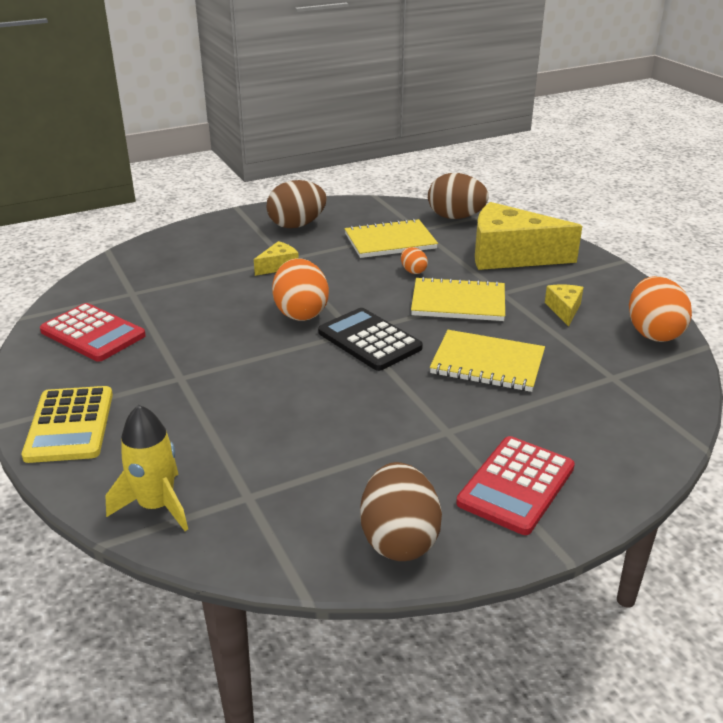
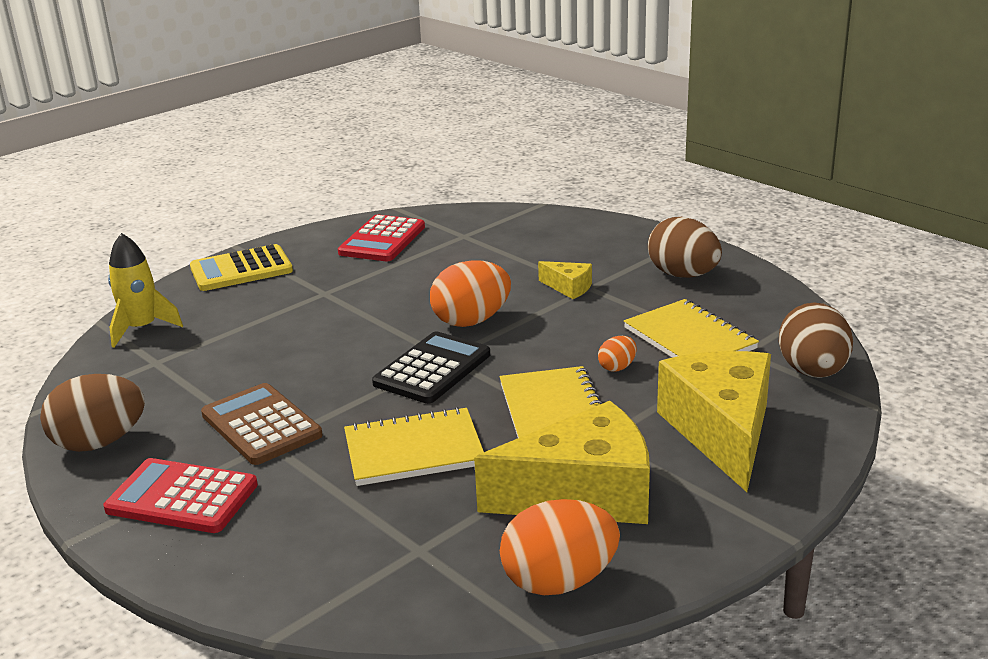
camera: 75 degrees right, 5 degrees down
(415, 434) = (261, 425): none -> brown calculator
(487, 363) = (414, 450): yellow notebook -> yellow notebook turned 75 degrees clockwise
(564, 310) = (583, 494): yellow cheese -> yellow cheese, size x2.27

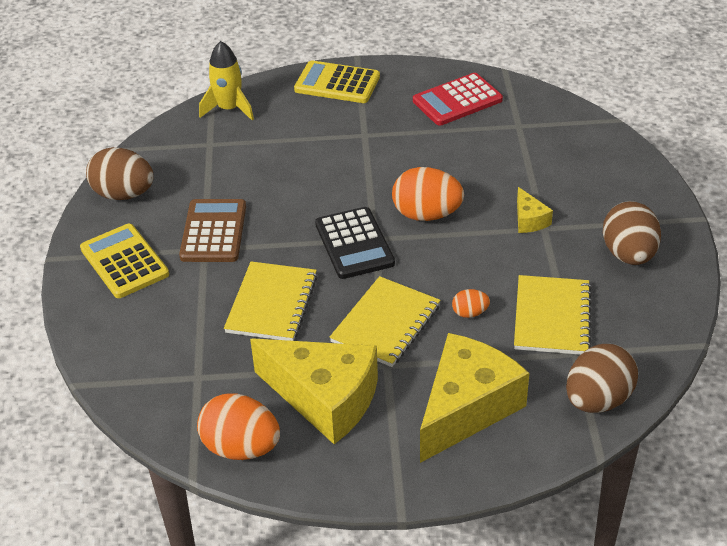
camera: 40 degrees right, 15 degrees up
(182, 497) = (124, 262): red calculator -> yellow calculator
(414, 450) = (272, 304): yellow notebook -> yellow notebook turned 75 degrees clockwise
(432, 369) = (354, 244): black calculator -> black calculator turned 90 degrees clockwise

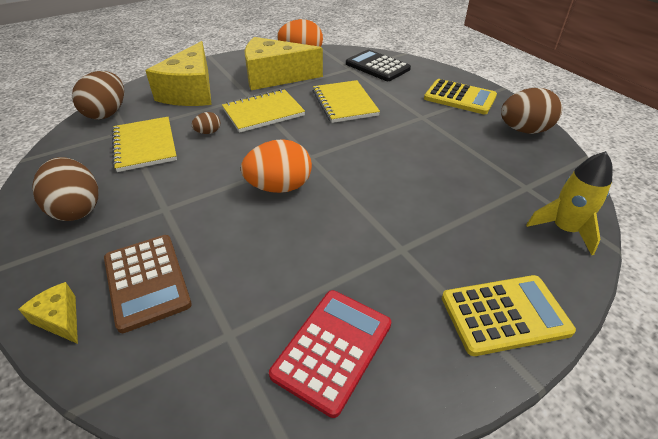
camera: 150 degrees right, 0 degrees up
(213, 231) = (430, 127): brown calculator -> brown calculator (147, 281)
(354, 244) = (322, 149): black calculator -> black calculator (377, 66)
(385, 324) = (263, 113): yellow notebook -> yellow notebook turned 60 degrees clockwise
(470, 313) = (208, 132): orange egg -> brown egg
(529, 220) = (181, 211): yellow cheese -> yellow cheese (60, 319)

